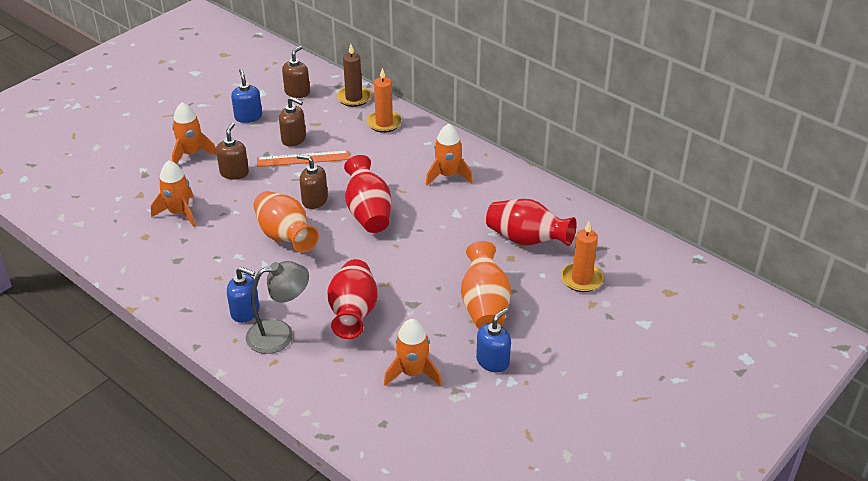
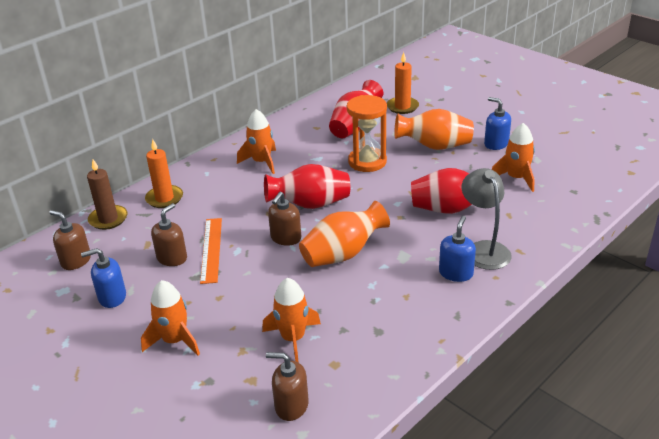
camera: 85 degrees left, 5 degrees down
(234, 172) = (224, 299): brown soap dispenser -> brown soap dispenser (291, 406)
(449, 250) = (367, 162): none -> orange hourglass

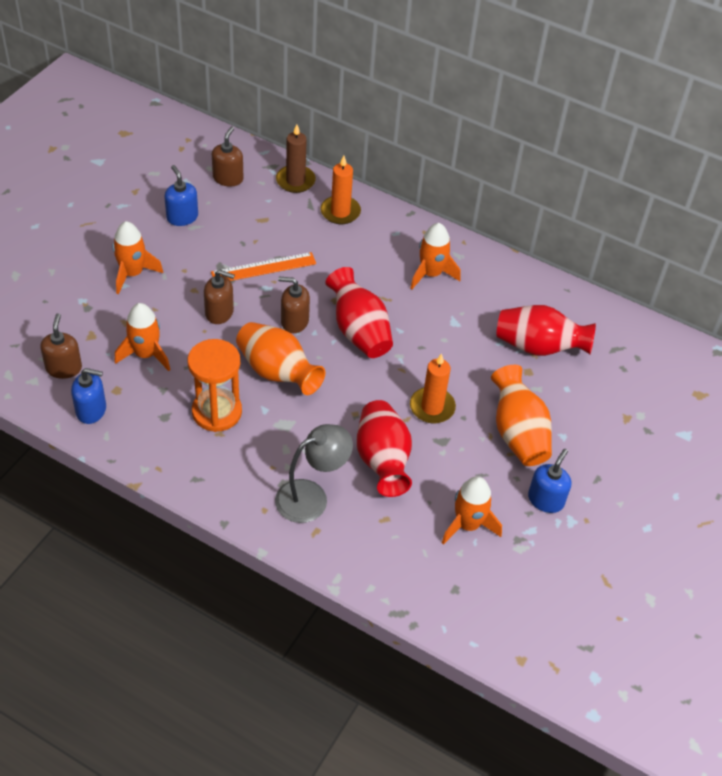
camera: 70 degrees right, 15 degrees up
(172, 258) = (245, 243): brown soap dispenser -> brown soap dispenser (219, 312)
(367, 162) = (460, 369): orange hourglass -> orange hourglass (217, 412)
(402, 107) = (608, 389): orange candle -> orange candle (432, 407)
(456, 273) = (264, 473): blue soap dispenser -> blue soap dispenser (91, 410)

